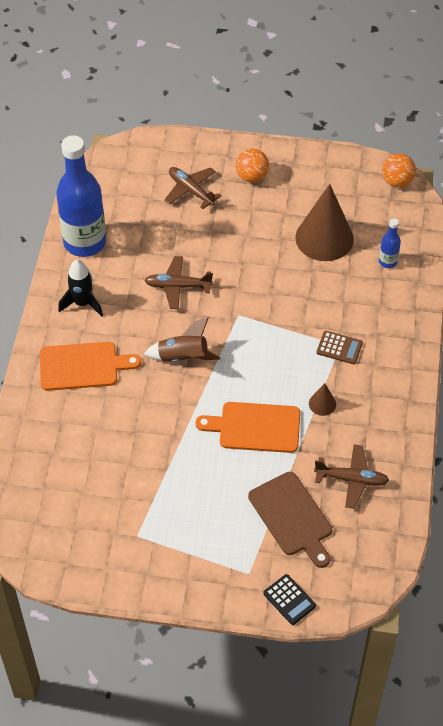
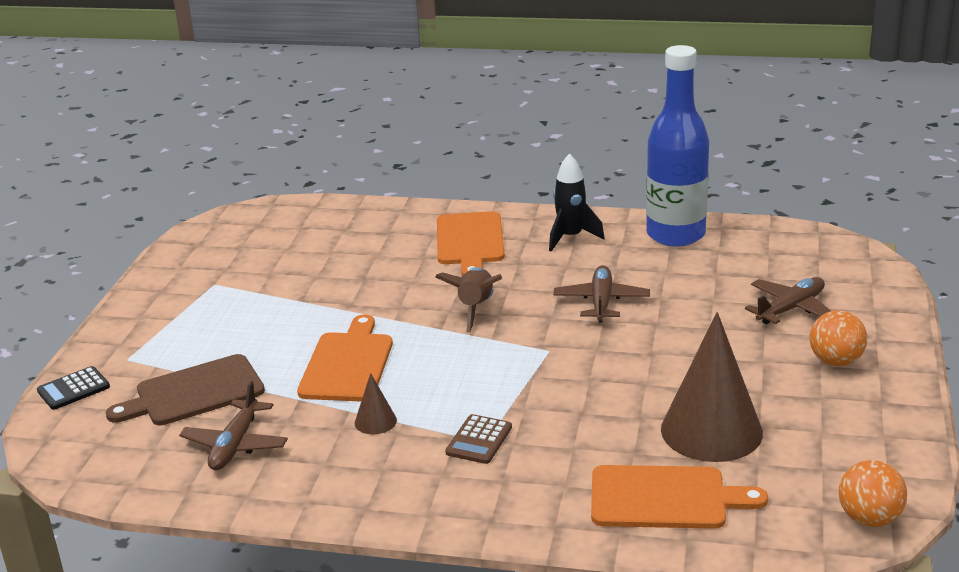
camera: 95 degrees right, 25 degrees down
(387, 262) = (665, 498): blue bottle -> orange cutting board

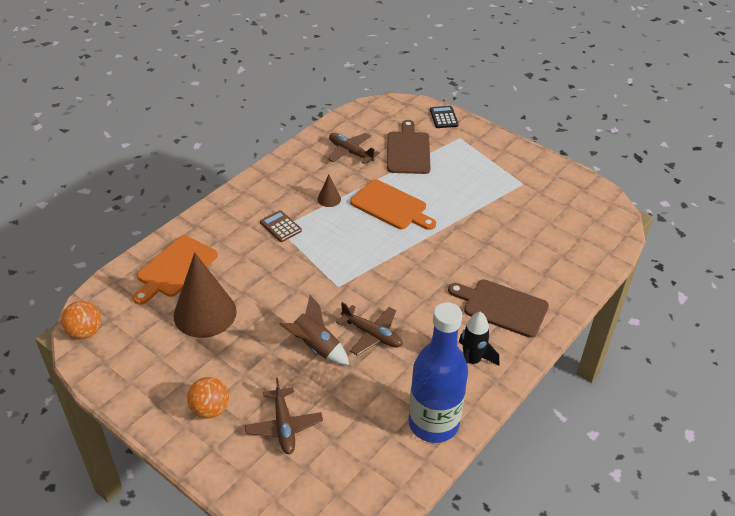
camera: 115 degrees right, 15 degrees up
(470, 242) = (502, 307): orange cutting board -> brown cutting board
(475, 308) = (410, 275): brown rocket -> brown rocket (315, 347)

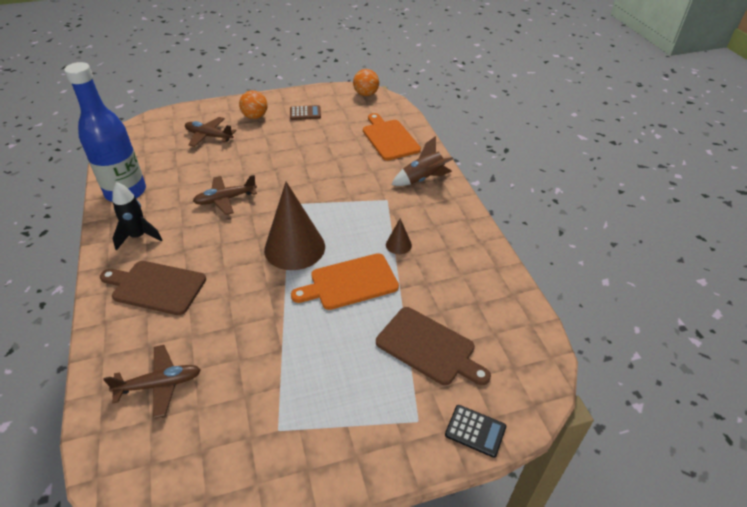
camera: 125 degrees right, 0 degrees up
(205, 313) = (332, 137): brown cone -> brown cone (294, 248)
(280, 226) = (387, 201): brown calculator -> brown calculator (305, 113)
(315, 347) = (248, 170): brown rocket -> brown rocket (423, 179)
(350, 152) = (461, 294): brown plane -> brown plane (159, 385)
(502, 307) = (156, 287): brown cutting board -> brown cutting board turned 135 degrees counterclockwise

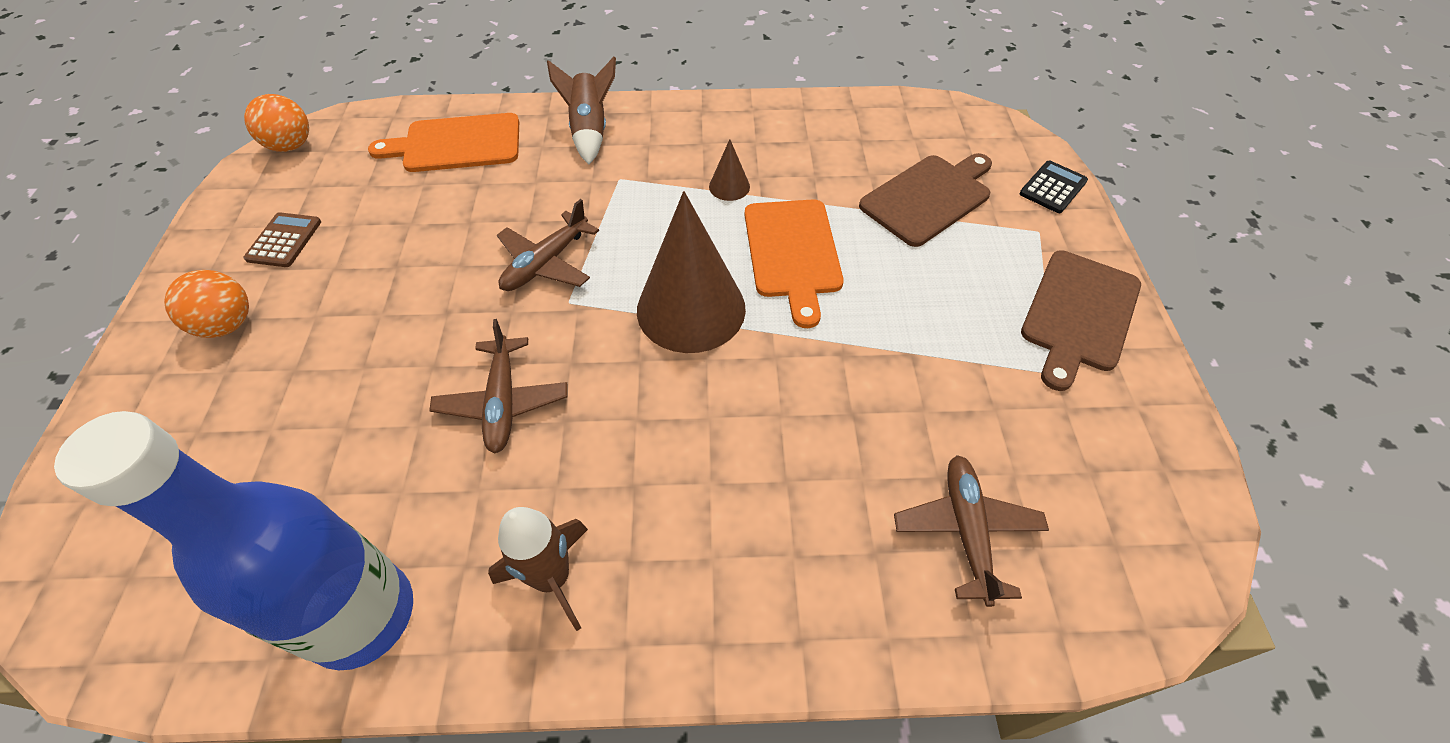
camera: 75 degrees left, 10 degrees up
(138, 236) = (553, 578): black rocket -> brown rocket
(156, 287) = (725, 539): brown cutting board -> brown cutting board (1078, 314)
(209, 136) = (240, 420): brown plane -> brown plane (546, 263)

